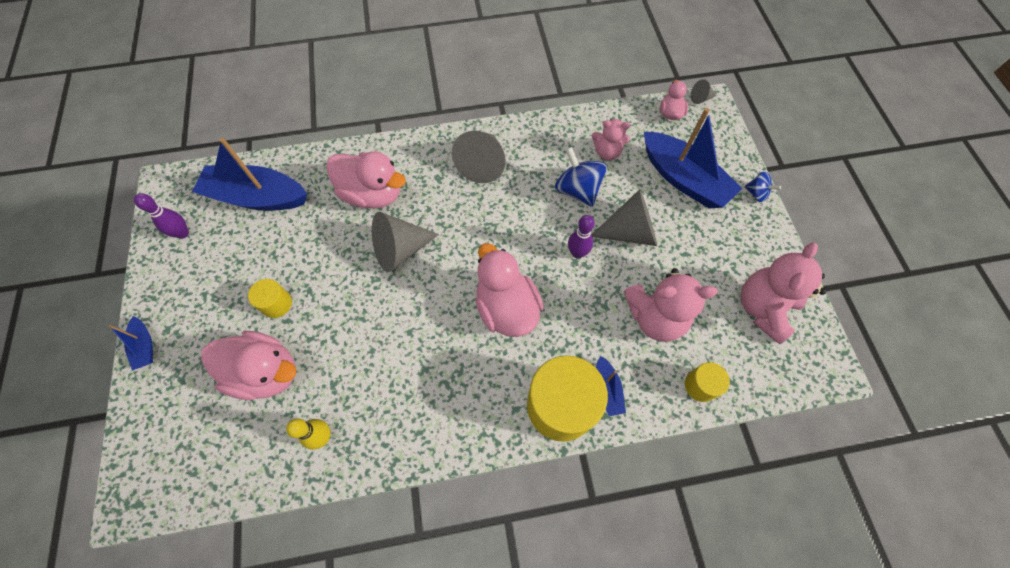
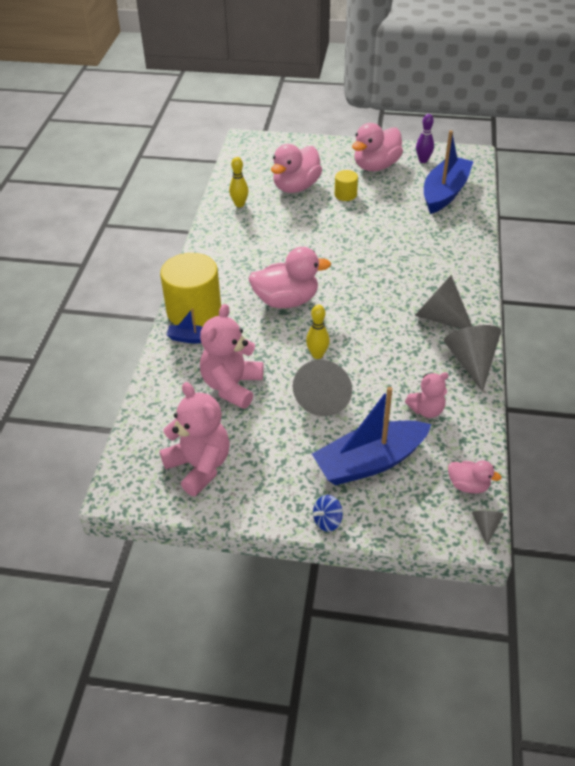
camera: 110 degrees right, 20 degrees down
(144, 346) = (339, 145): blue boat -> none
(372, 194) = (427, 248): pink duck -> pink duck (376, 166)
(400, 250) = (366, 255): grey cone -> grey cone (471, 362)
(577, 190) = (386, 374): blue spinning top -> none
(577, 253) = (317, 355): purple bowling pin -> yellow bowling pin
(607, 152) = (426, 410): pink teddy bear -> pink teddy bear turned 135 degrees counterclockwise
(700, 385) = (160, 394): yellow cylinder -> none

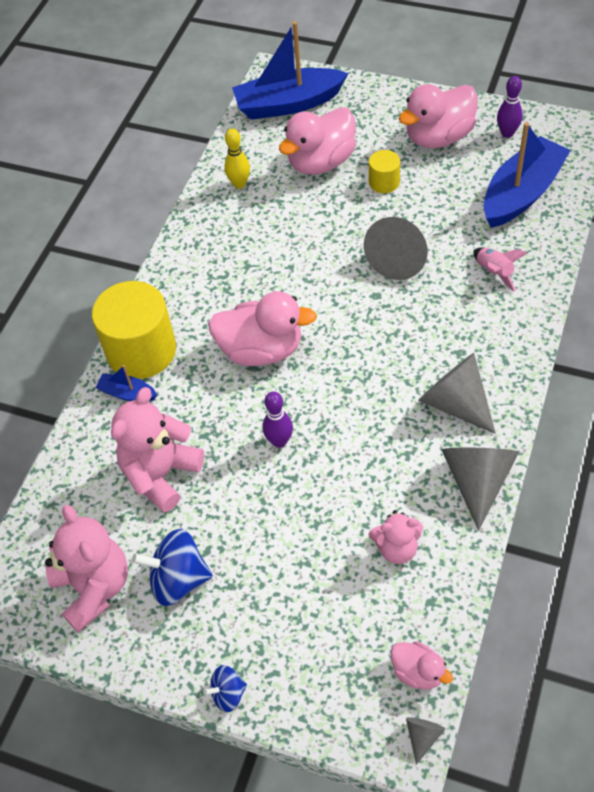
camera: 15 degrees right, 10 degrees up
(265, 452) = (178, 579): none -> blue spinning top
(317, 355) = (279, 441): yellow bowling pin -> purple bowling pin
(324, 397) = (271, 508): grey cone -> grey cone (399, 258)
(370, 462) = (303, 616): blue boat -> blue boat (288, 104)
(441, 239) = (494, 272): none -> pink rocket

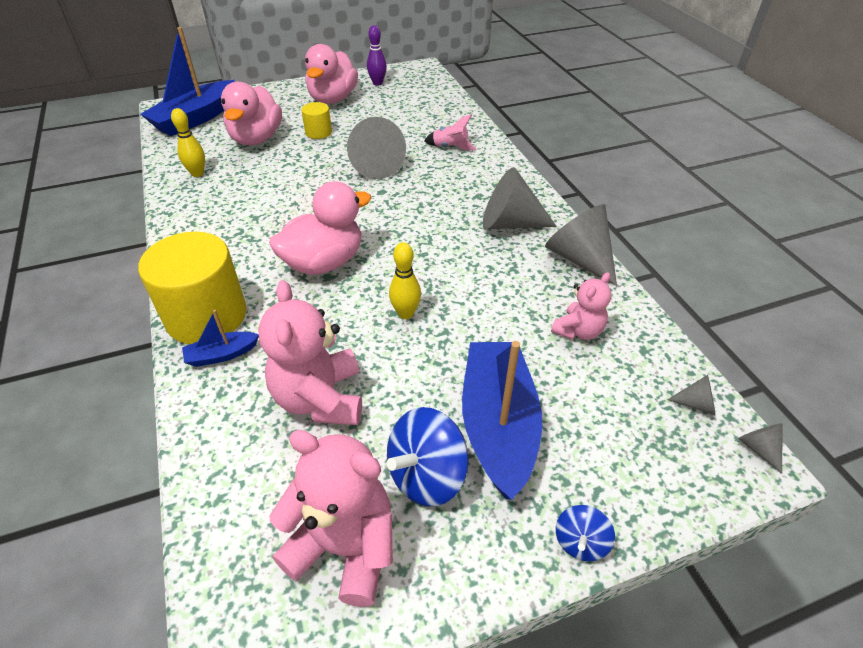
camera: 45 degrees left, 10 degrees down
(279, 441) = (405, 313): purple bowling pin -> yellow bowling pin
(418, 672) = (696, 404): pink duck -> grey cone
(521, 193) = (421, 105): blue boat -> blue boat (498, 425)

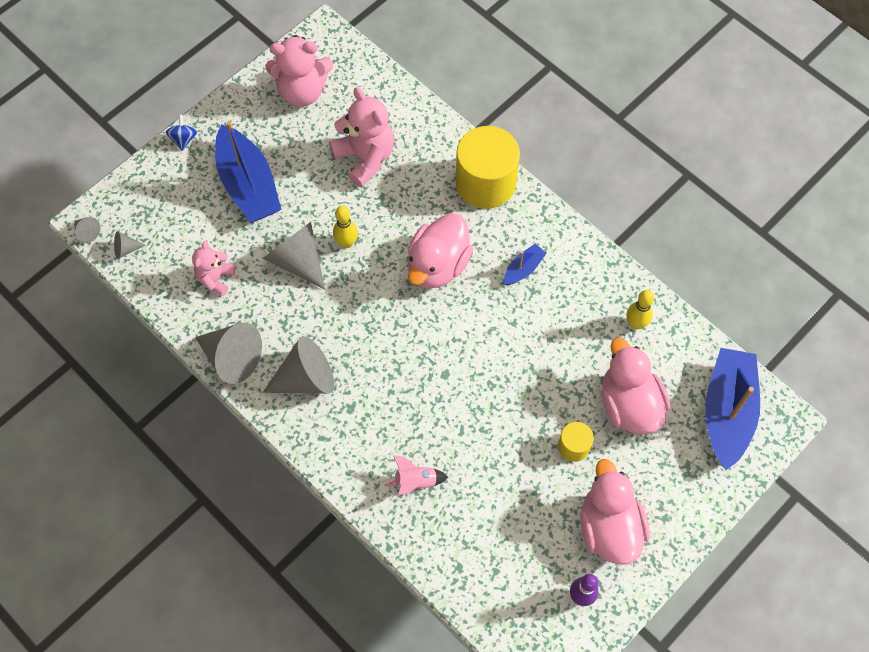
camera: 155 degrees right, 20 degrees up
(222, 355) = (449, 160): blue boat -> blue boat (523, 269)
(376, 165) = (475, 413): grey cone -> grey cone (297, 260)
(427, 475) = (277, 140): blue spinning top -> none

